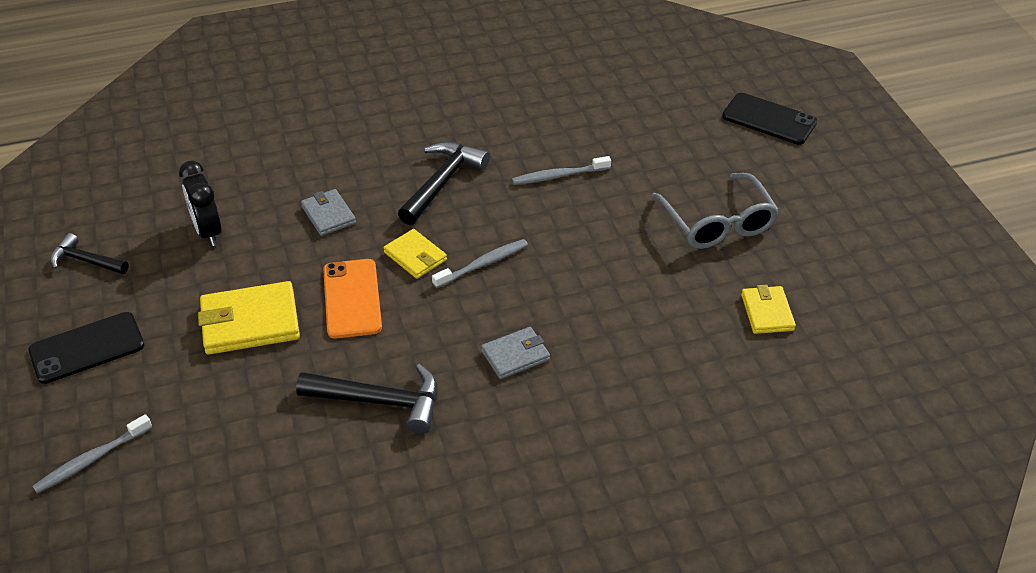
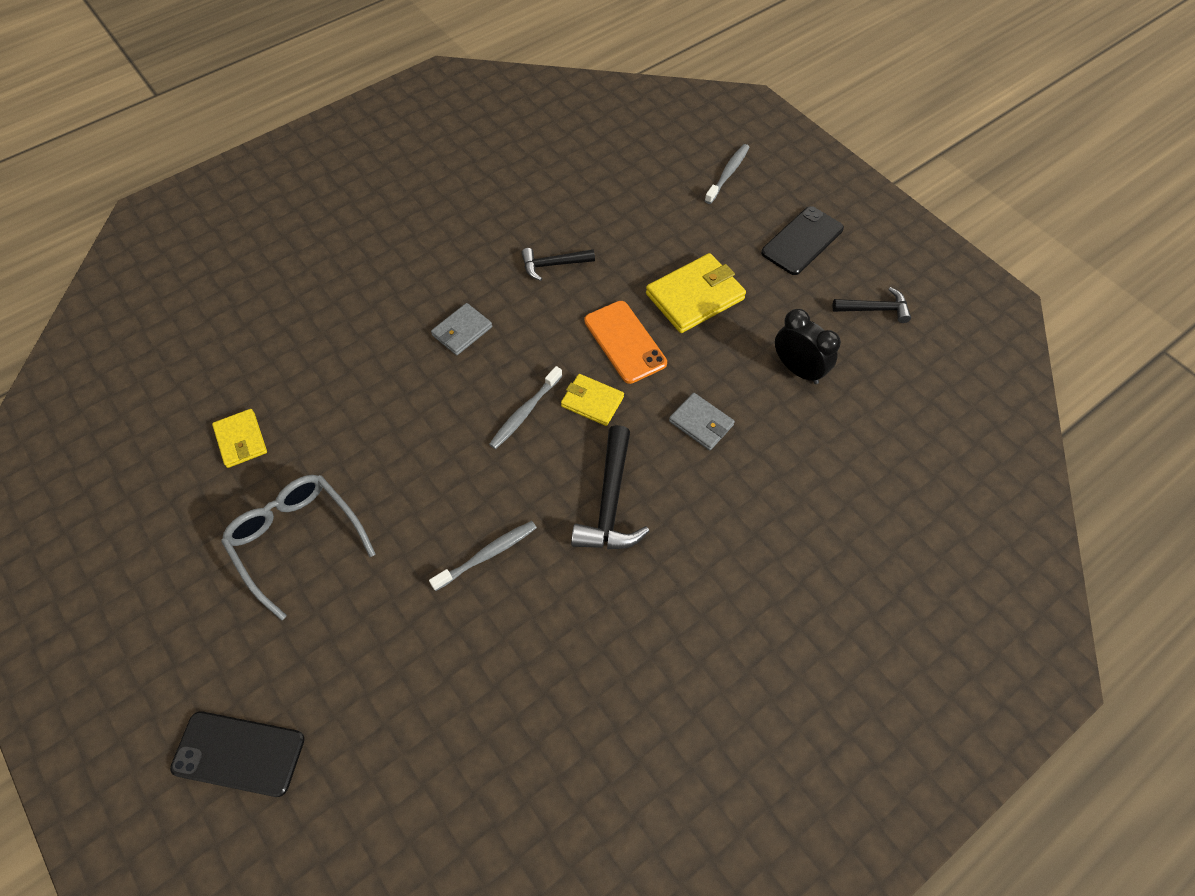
camera: 160 degrees right, 15 degrees up
(381, 401) = (553, 265): black hammer -> black hammer, size x0.63

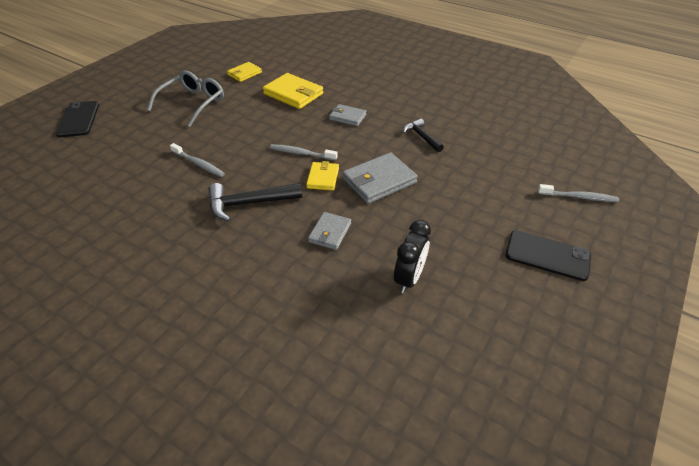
camera: 70 degrees right, 15 degrees down
(625, 342) = (379, 181): orange phone -> grey wallet
(695, 296) = (442, 205): yellow wallet -> yellow wallet (293, 94)
(875, 309) = (509, 321): black hammer -> none

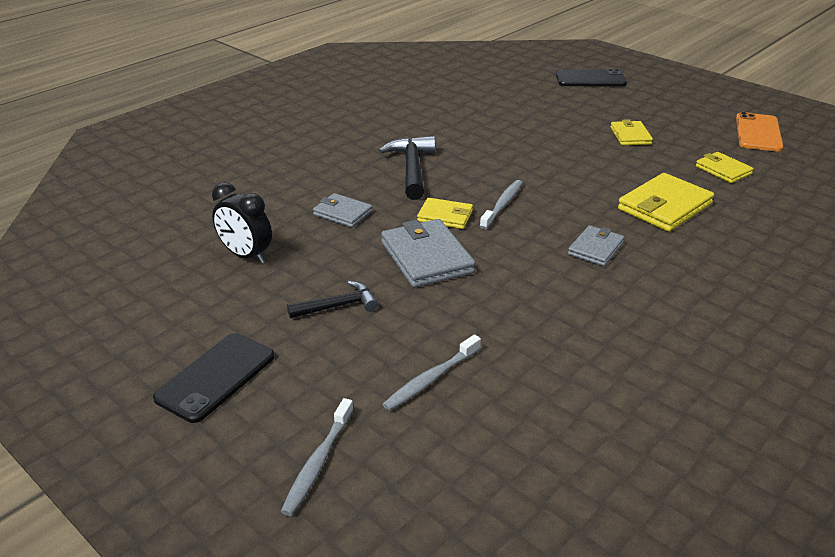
camera: 100 degrees right, 10 degrees down
(192, 59) = (758, 133): none -> orange phone
(193, 103) = (630, 136): grey glasses -> yellow wallet
(199, 164) = (493, 141): grey toothbrush -> grey toothbrush (431, 379)
(421, 137) = (532, 314): black hammer -> black hammer (338, 306)

